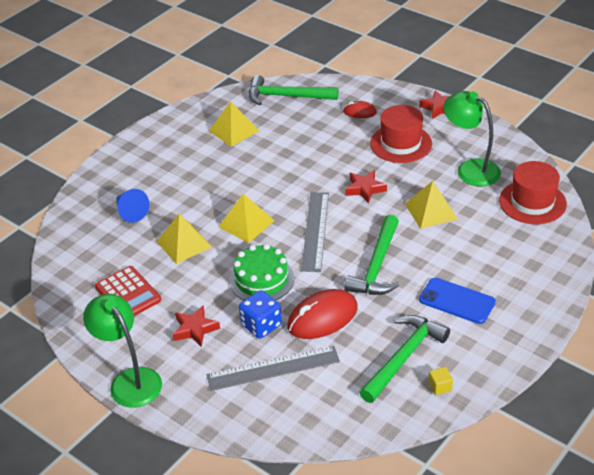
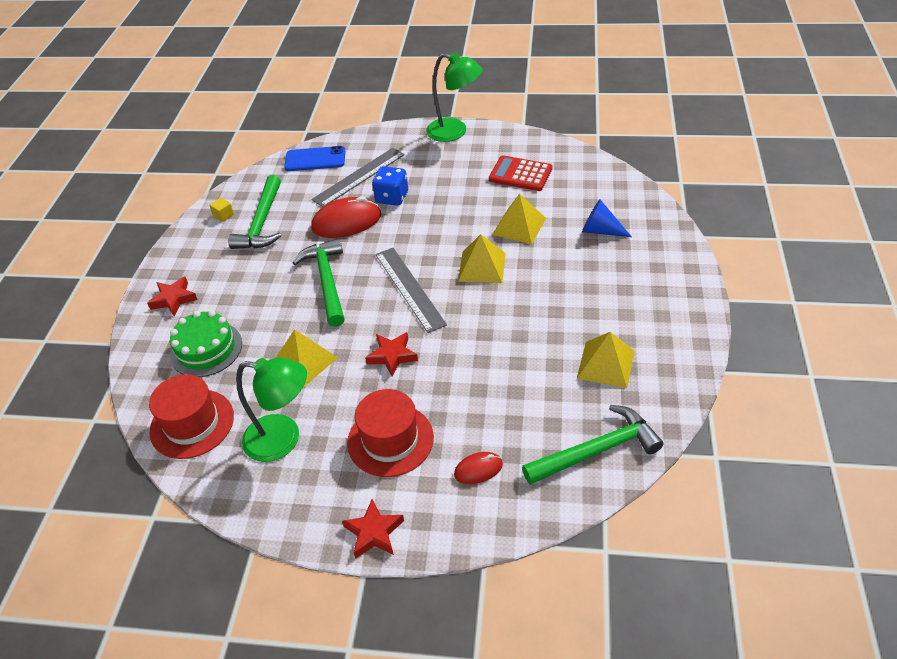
camera: 150 degrees right, 5 degrees up
(195, 329) = (441, 175): red star -> red star (174, 299)
(261, 279) = (422, 228): green cake -> green cake (206, 349)
(322, 317) = (346, 222): red mouse -> red mouse turned 45 degrees clockwise
(457, 301) = (236, 281): blue phone -> blue phone (315, 159)

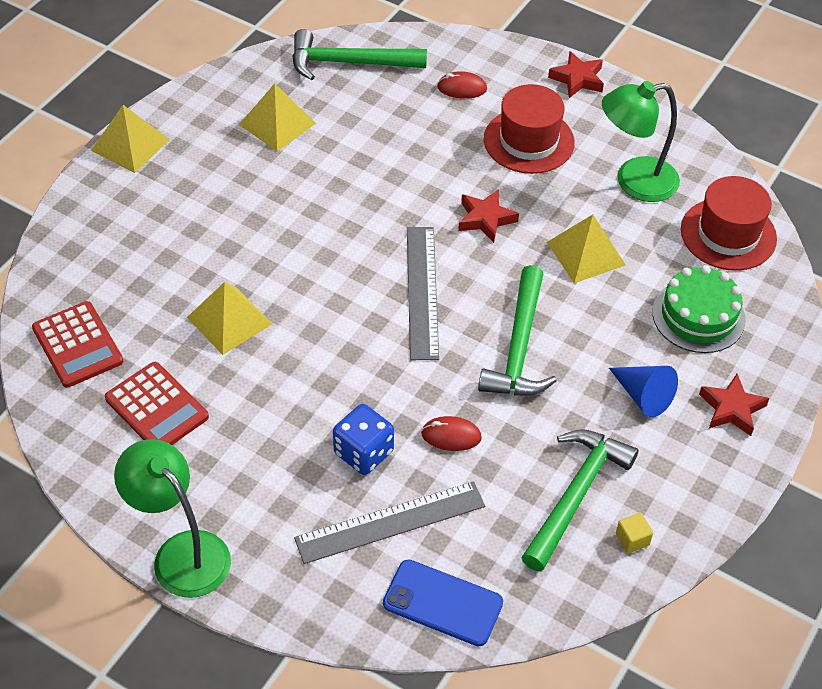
camera: 160 degrees left, 5 degrees up
(283, 439) = (634, 182): green lamp -> green lamp turned 45 degrees counterclockwise
(346, 222) = (451, 436): red mouse -> red mouse, size x0.53
(482, 267) = (318, 283): yellow pyramid -> yellow pyramid (130, 145)
(593, 182) = (77, 345): none -> red calculator
(600, 230) = (140, 268): blue cone -> blue cone (643, 396)

